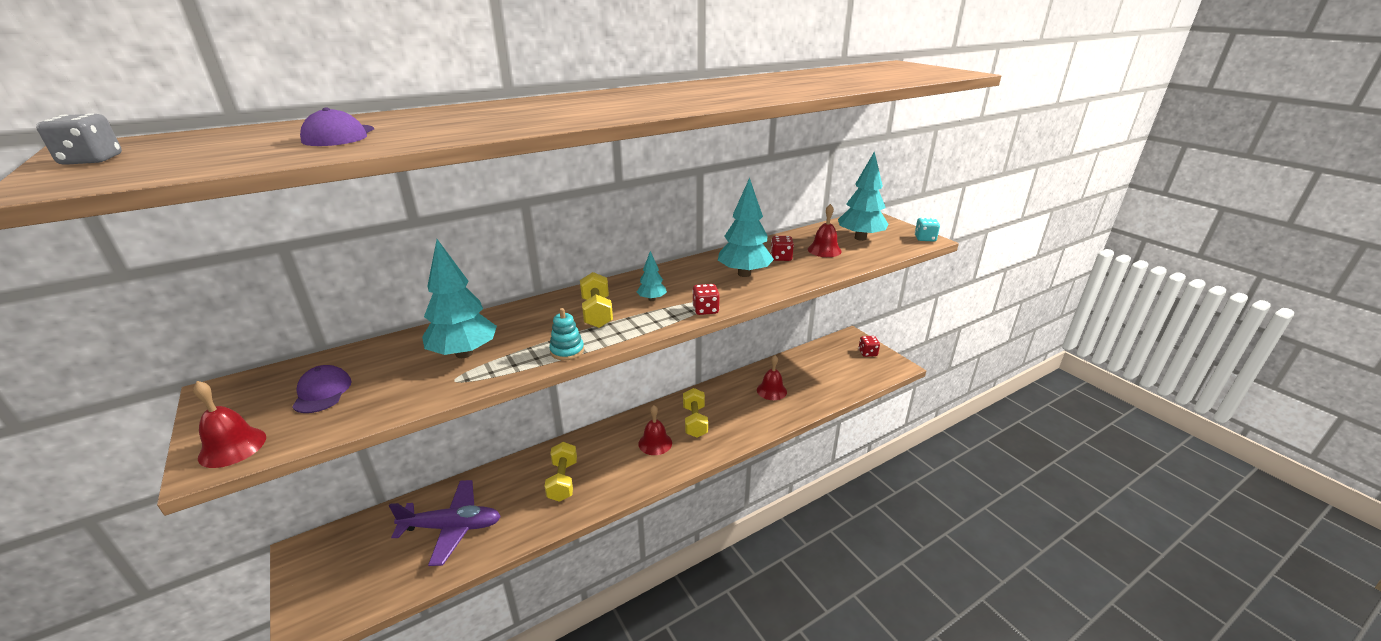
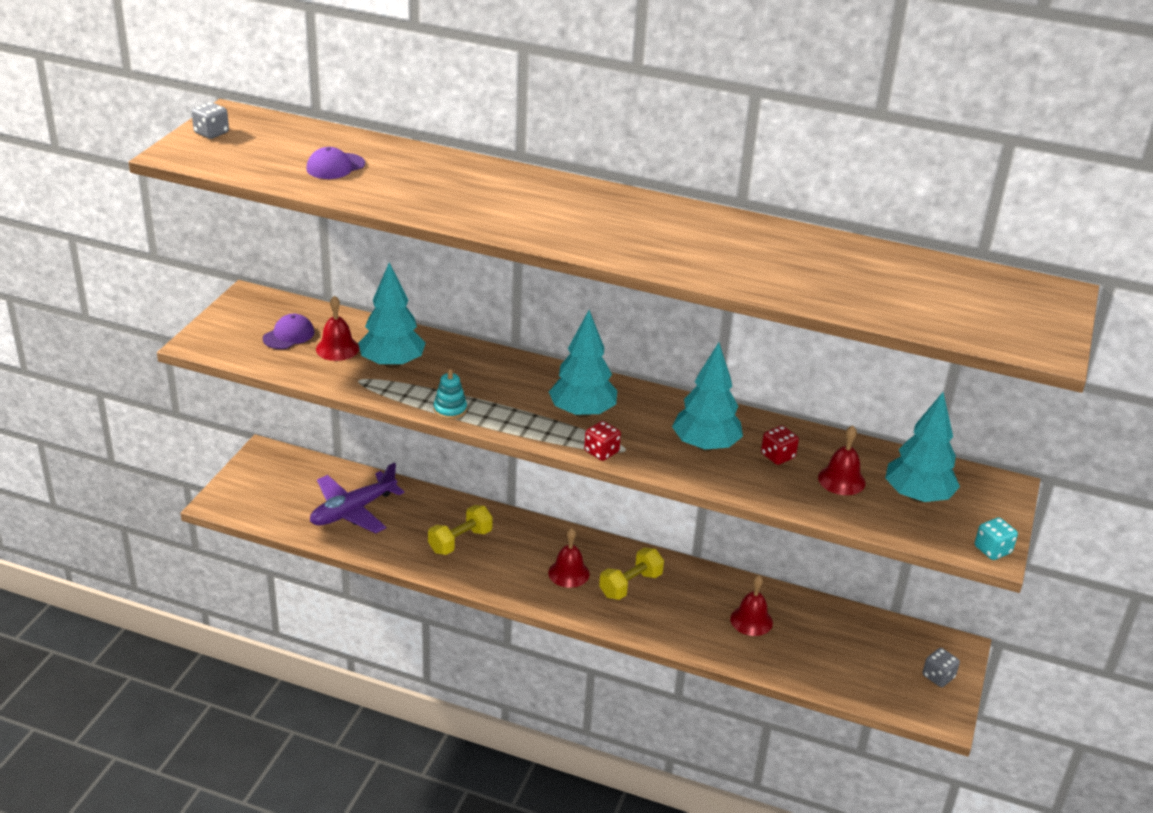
camera: 50 degrees right, 5 degrees up
(232, 447) = (214, 341): red bell -> red bell (337, 348)
(452, 527) = (353, 511): purple plane -> purple plane turned 90 degrees clockwise
(597, 313) = (522, 394): yellow dumbbell -> none
(652, 299) = (582, 412): turquoise tree -> turquoise tree, size x2.00
(867, 353) = (938, 676): red dice -> grey dice

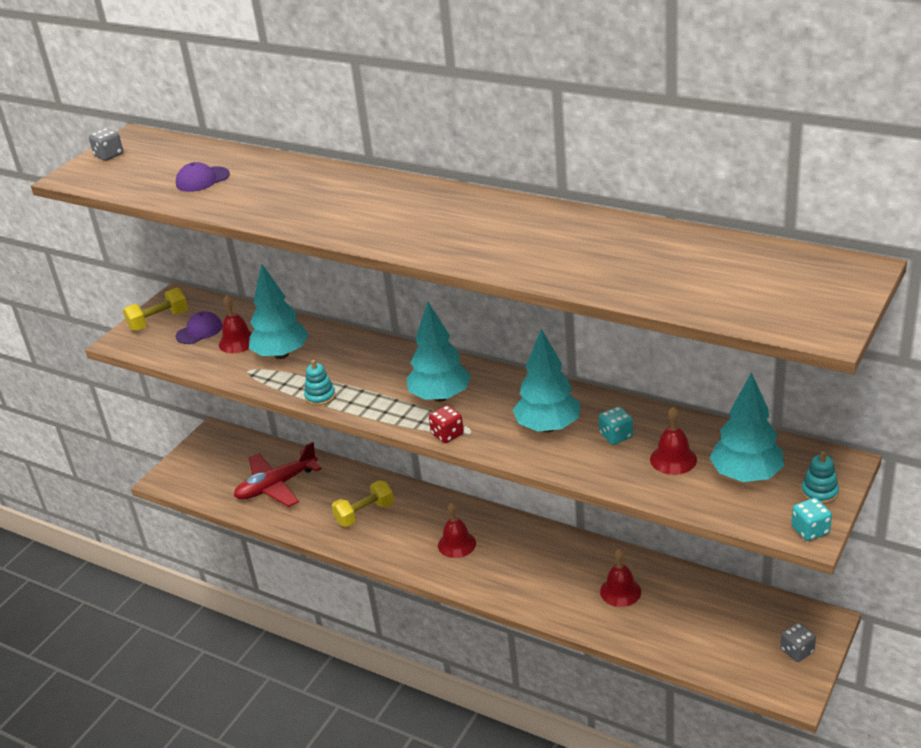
camera: 15 degrees right, 0 degrees up
(353, 511) = (276, 486): purple plane -> red plane
(630, 585) = (512, 556): yellow dumbbell -> yellow dumbbell (159, 321)
(777, 456) = (616, 436): red dice -> turquoise dice
(991, 513) = (819, 492): none -> turquoise stacking toy

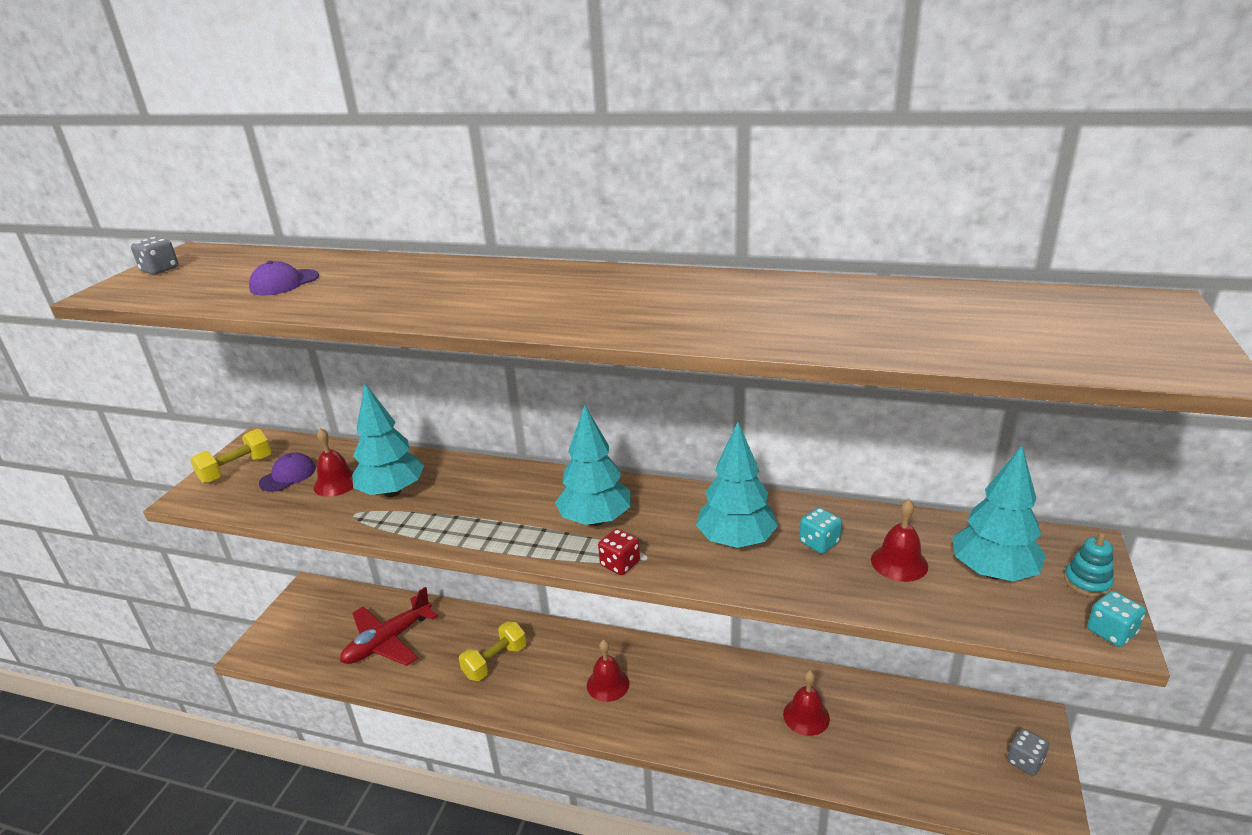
camera: 15 degrees left, 5 degrees down
(320, 396) = (450, 535): turquoise stacking toy -> none

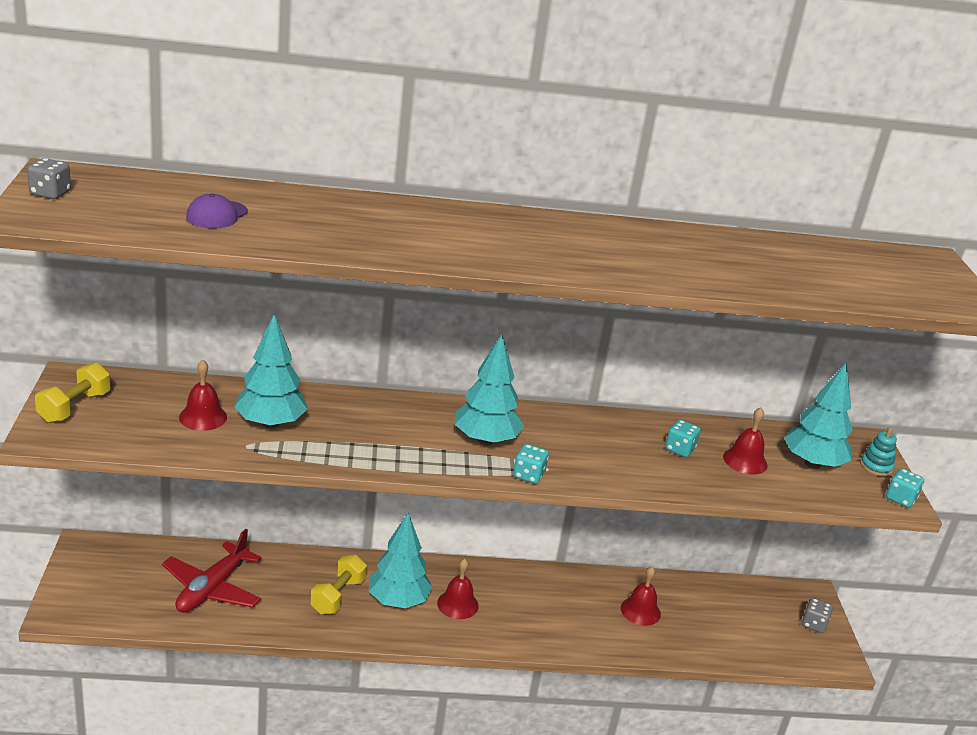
camera: 25 degrees left, 0 degrees up
(288, 475) = (141, 411): purple cap -> none
(620, 564) = (528, 475): red dice -> turquoise dice
(736, 541) = (614, 451): turquoise tree -> turquoise tree (398, 601)

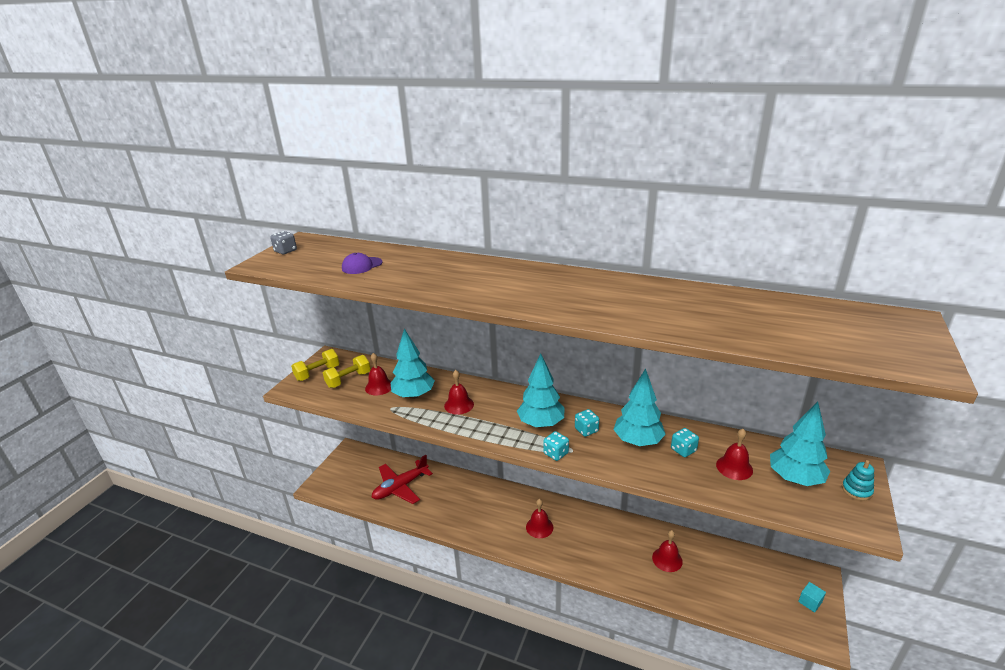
camera: 30 degrees right, 0 degrees up
(338, 596) = (468, 506): yellow dumbbell -> yellow dumbbell (348, 380)
(351, 429) = (459, 405): none -> red bell
(398, 601) = (502, 517): turquoise tree -> turquoise tree (638, 441)
(813, 624) = (810, 602): grey dice -> turquoise cube
(900, 499) = (868, 523): turquoise dice -> turquoise dice (586, 430)

